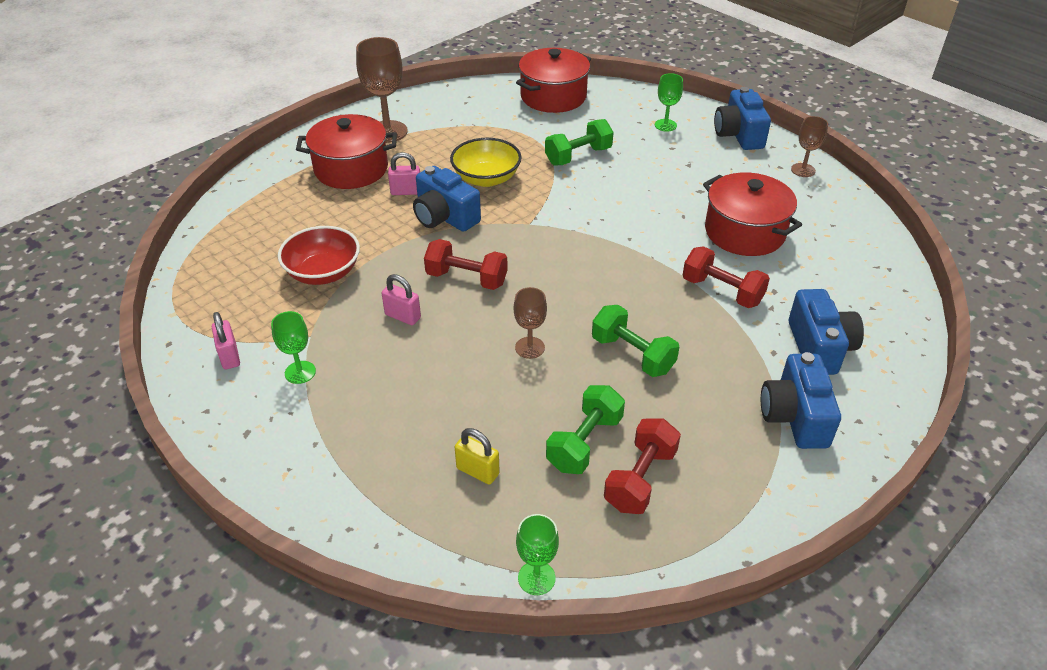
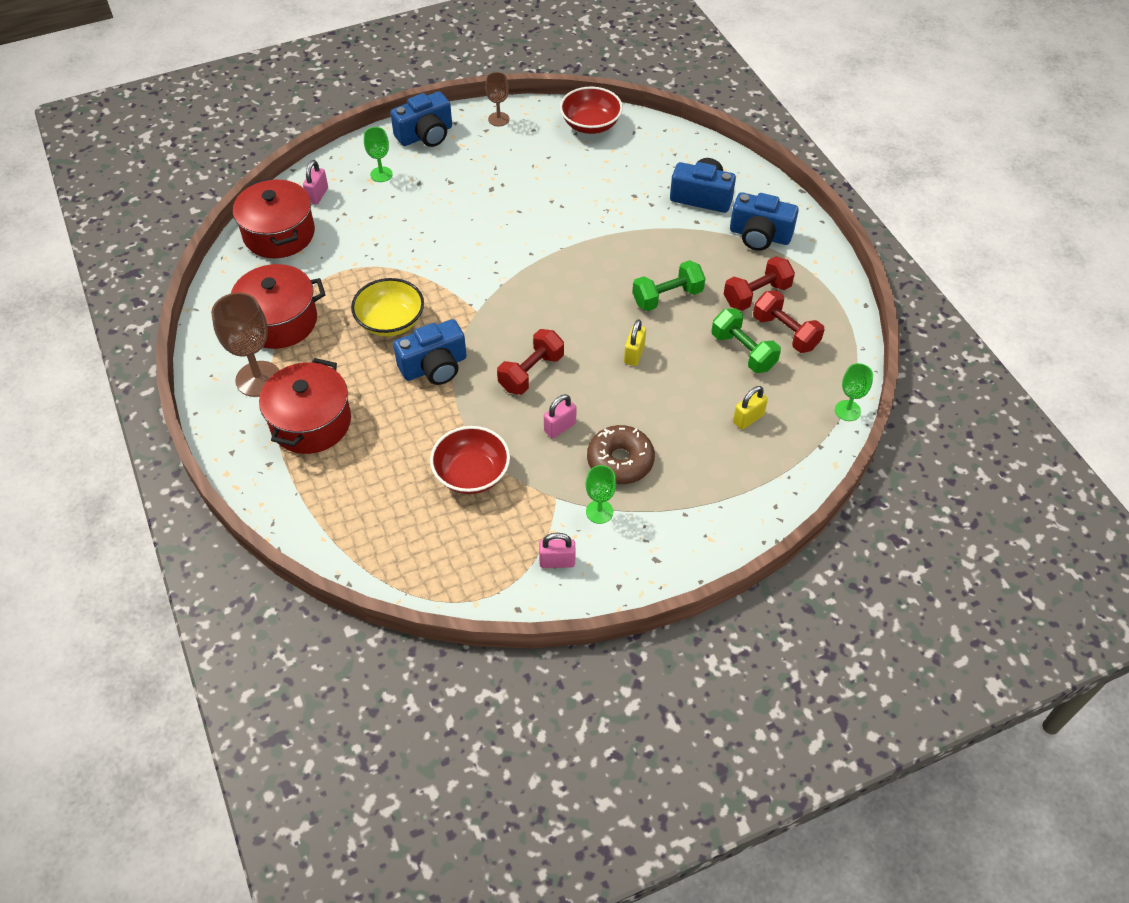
camera: 70 degrees left, 10 degrees up
(373, 372) = (620, 461): none -> brown donut
(406, 192) = (377, 386): pink padlock -> pink padlock (317, 195)
(530, 347) = (634, 354): brown goblet -> yellow padlock
(578, 156) = (394, 248): green dumbbell -> none
(722, 291) = (621, 223): red dumbbell -> red dumbbell (756, 295)
(739, 135) = (425, 135): blue camera -> blue camera turned 45 degrees counterclockwise
(744, 232) = (559, 184): red pot -> red pot (279, 321)
(856, 232) = (590, 125): none -> red bowl

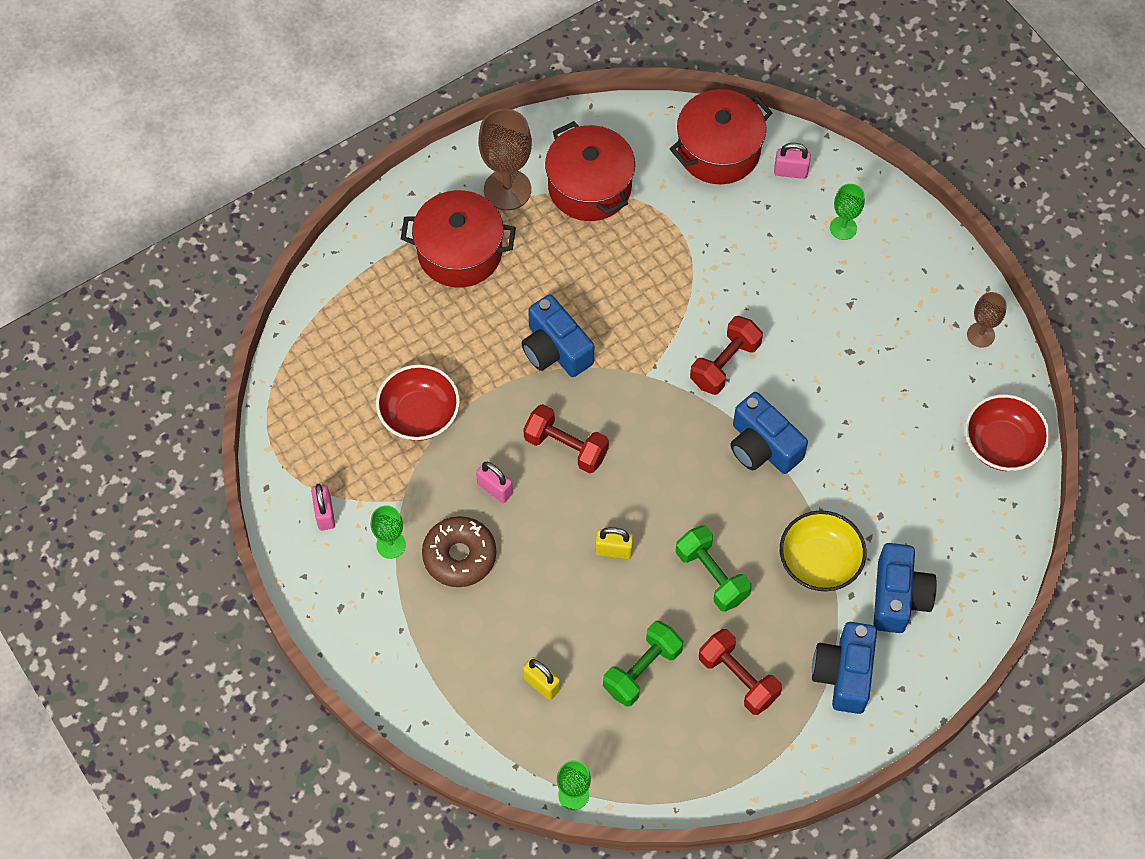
camera: 80 degrees right, 10 degrees up
(390, 322) = (611, 292): yellow bowl -> yellow bowl (819, 562)
(425, 135) = (927, 259): blue camera -> blue camera (762, 446)
(785, 332) = (682, 716): red dumbbell -> red dumbbell (725, 364)

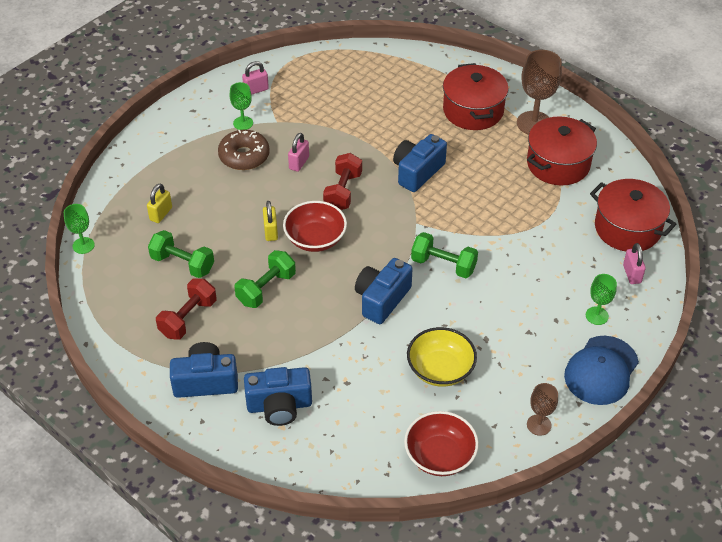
camera: 75 degrees right, 15 degrees down
(419, 414) = (341, 117): red bowl -> red bowl (315, 239)
(725, 364) = (443, 265): red dumbbell -> green dumbbell
(819, 562) = (295, 350): yellow bowl -> yellow bowl (440, 369)
(921, 250) = (601, 370): none -> blue cap

